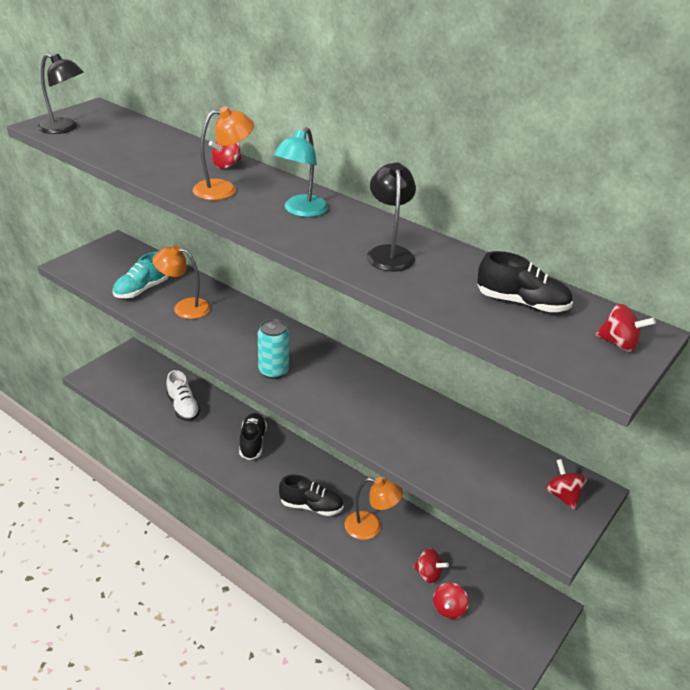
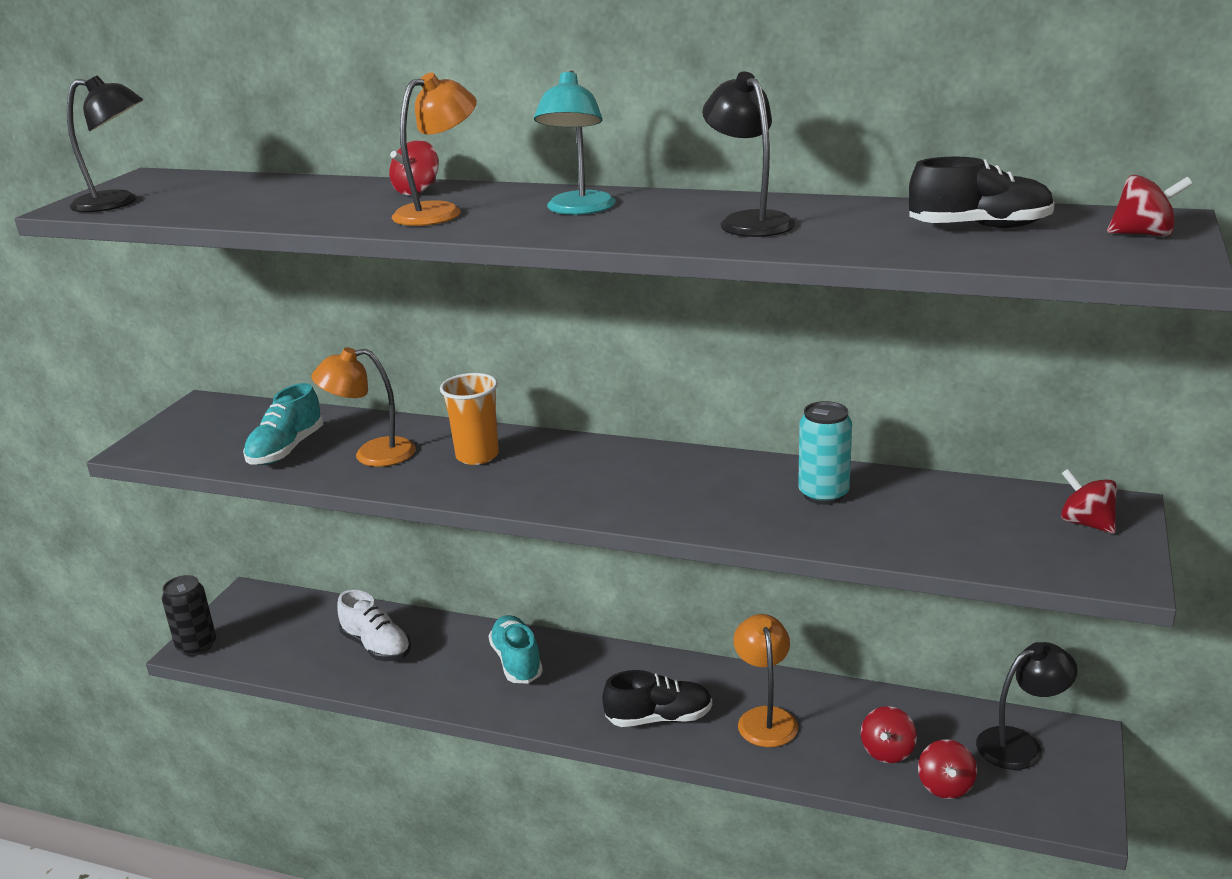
camera: 15 degrees left, 10 degrees down
(92, 375) = (197, 646): none -> black can
(240, 327) = (477, 456): none -> orange cup
(252, 442) = (517, 662): black shoe -> turquoise shoe
(273, 371) = (569, 494): turquoise can -> turquoise can (823, 494)
(370, 527) = (765, 718): orange lamp -> orange lamp turned 90 degrees counterclockwise
(428, 574) = (887, 751): red spinning top -> red spinning top turned 105 degrees clockwise
(510, 598) = (1020, 744): none -> black lamp

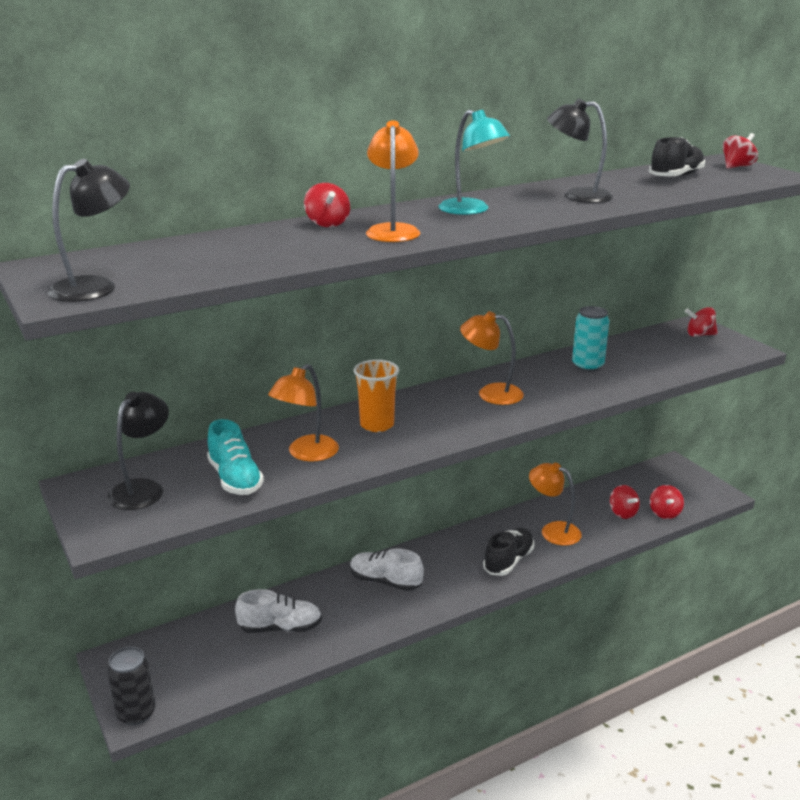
camera: 50 degrees left, 0 degrees up
(517, 662) = (385, 581): turquoise shoe -> white shoe
(645, 475) = (491, 393): none -> orange lamp
(945, 786) = (664, 513): red spinning top -> red spinning top turned 45 degrees clockwise
(1020, 744) = (660, 480): black lamp -> black lamp (143, 489)

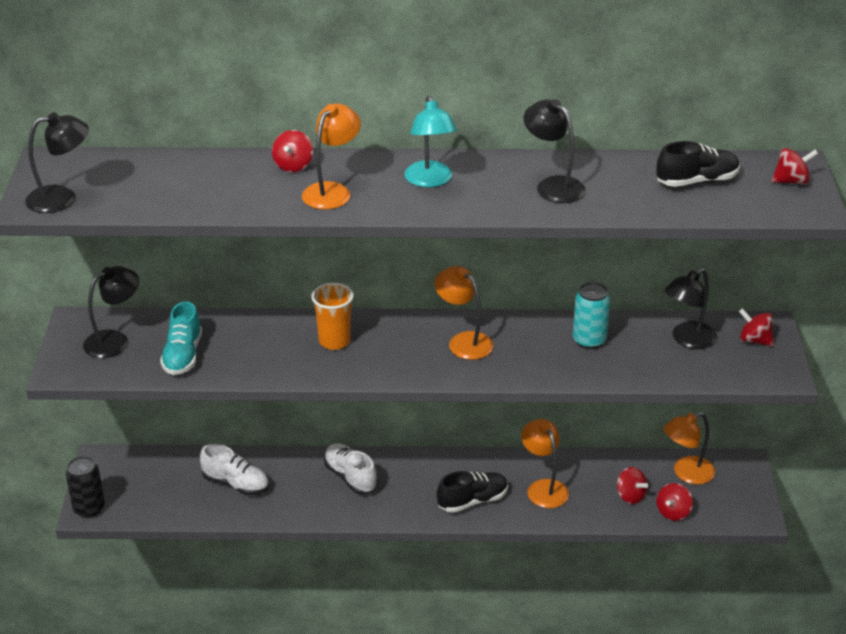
camera: 30 degrees right, 10 degrees up
(306, 454) = (254, 351): orange lamp -> orange lamp (686, 473)
(622, 513) = (630, 496): red spinning top -> red spinning top turned 45 degrees counterclockwise
(656, 347) = (687, 340): none -> black lamp

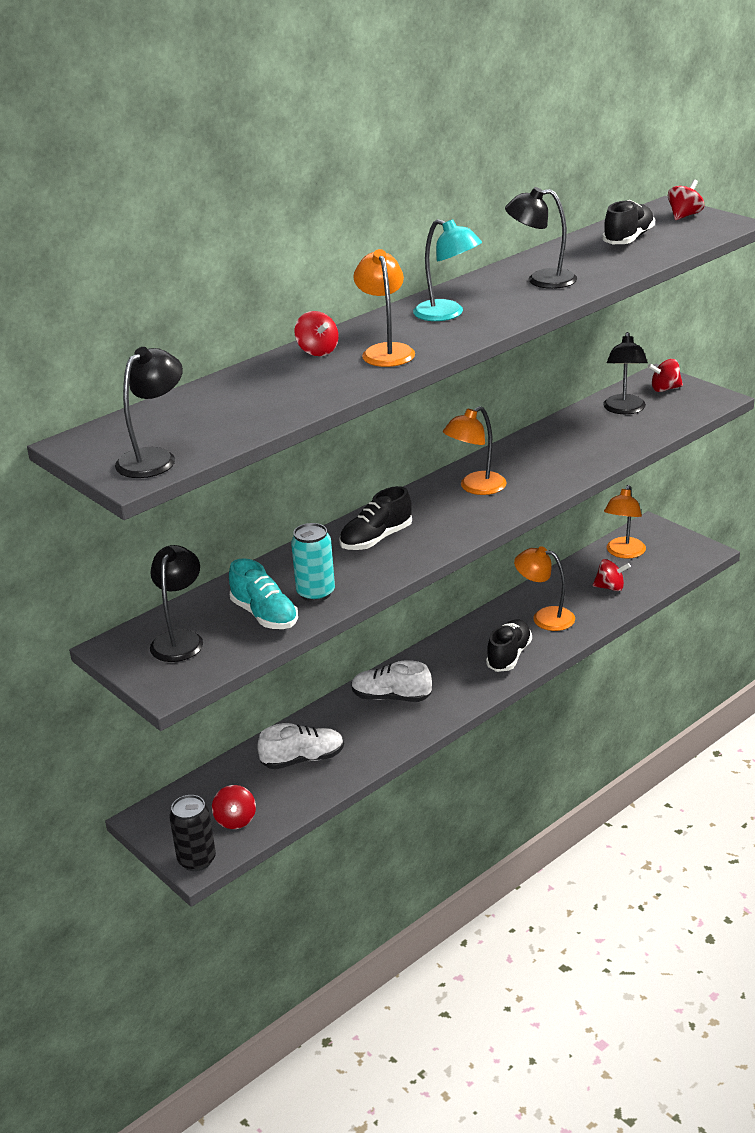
camera: 40 degrees left, 5 degrees down
(334, 341) = (376, 539): orange cup -> black shoe
(464, 341) = (475, 488): orange lamp -> orange lamp turned 45 degrees counterclockwise
(589, 341) = (562, 442): turquoise can -> turquoise can (316, 593)
(673, 512) = (652, 580): red spinning top -> red spinning top (235, 820)

